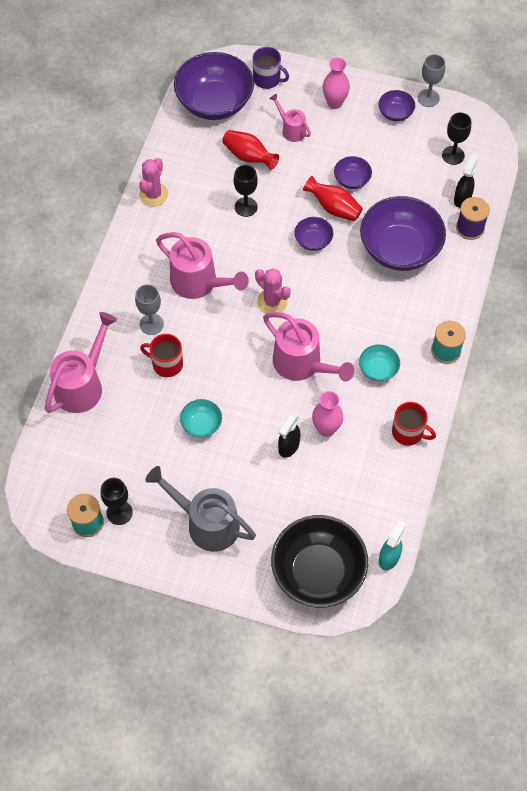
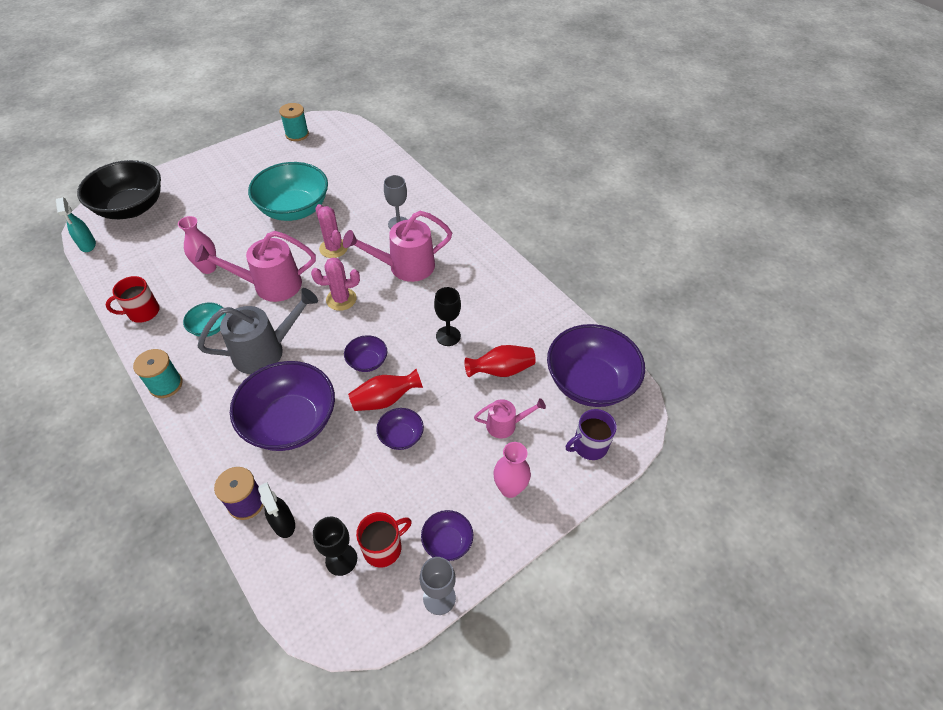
camera: 125 degrees right, 10 degrees down
(83, 384) = (390, 172): pink watering can -> none
(119, 512) = (286, 148): black goblet -> none
(153, 194) = (517, 284): pink cactus -> pink cactus (333, 248)
(166, 364) = (358, 215): red mug -> red mug (383, 547)
(201, 424) = (294, 209): turquoise bowl -> turquoise bowl, size x2.16
(206, 523) = (230, 178): grey watering can -> grey watering can (266, 350)
(288, 447) = (223, 241): black spray bottle -> none

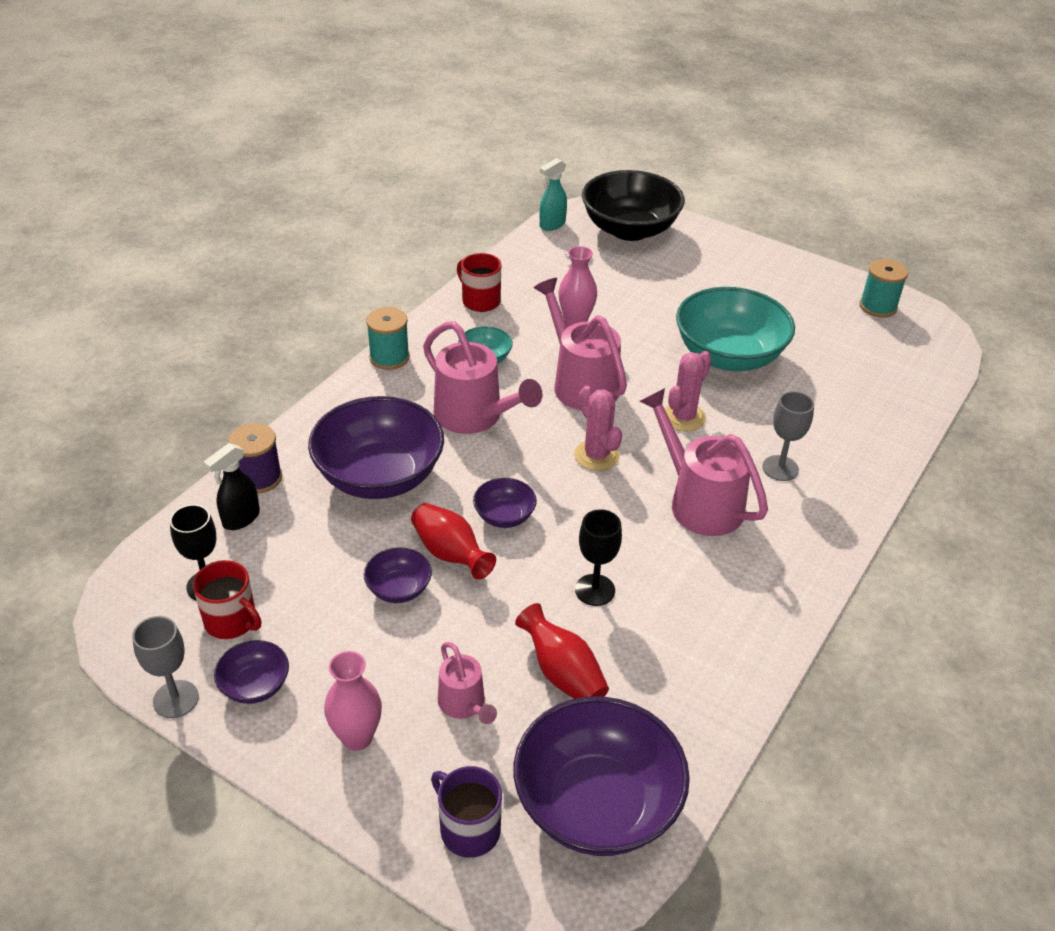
camera: 70 degrees right, 10 degrees down
(266, 350) = (475, 417): grey watering can -> pink watering can

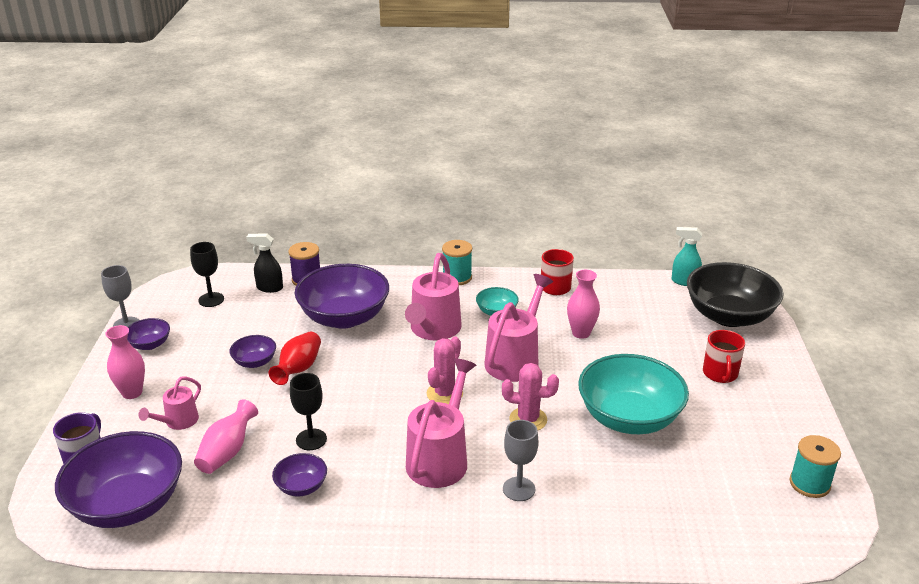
camera: 60 degrees right, 10 degrees down
(231, 621) = (191, 318): red mug -> red mug (720, 374)
(504, 516) = (349, 377): purple bowl -> purple bowl (301, 486)
(562, 673) = (227, 452): red vase -> pink vase

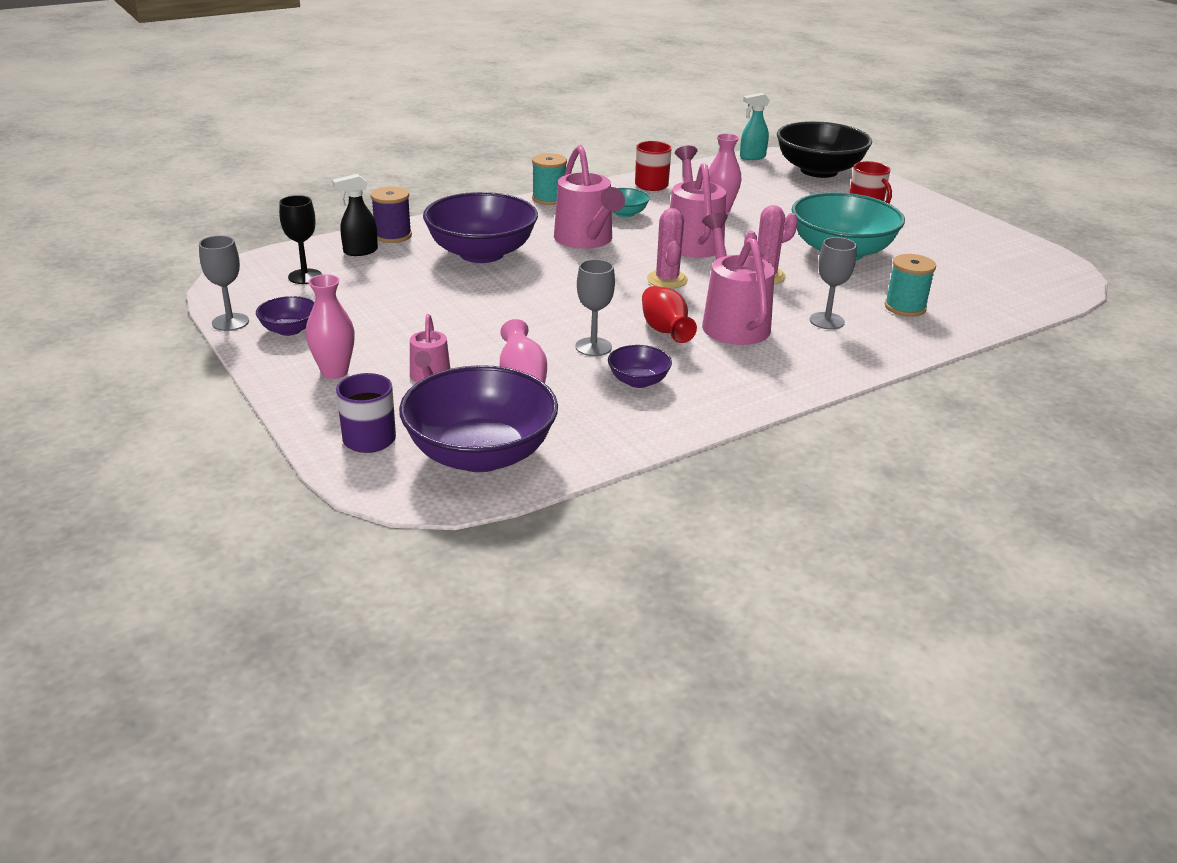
camera: 35 degrees left, 0 degrees up
(254, 362) = (439, 310): purple bowl -> none
(298, 369) = (496, 302): red vase -> red vase (665, 331)
(311, 439) = (593, 347): black goblet -> grey goblet
(809, 484) = (1018, 252): turquoise spool -> turquoise spool (905, 307)

